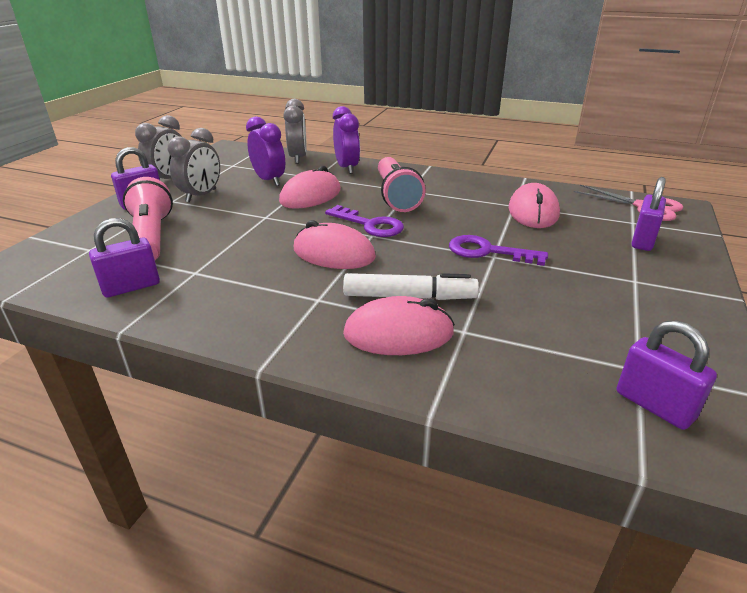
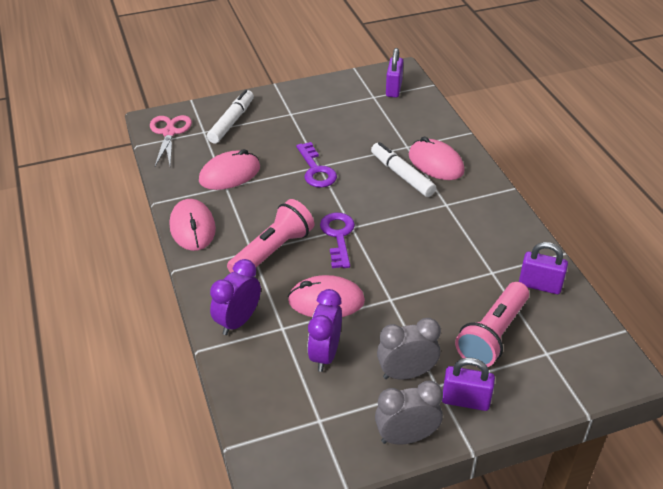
camera: 130 degrees left, 10 degrees up
(298, 158) = (246, 380): grey clock -> none
(333, 253) = (396, 228): pink mouse -> pink mouse (192, 228)
(642, 240) = (232, 122): purple padlock -> white marker

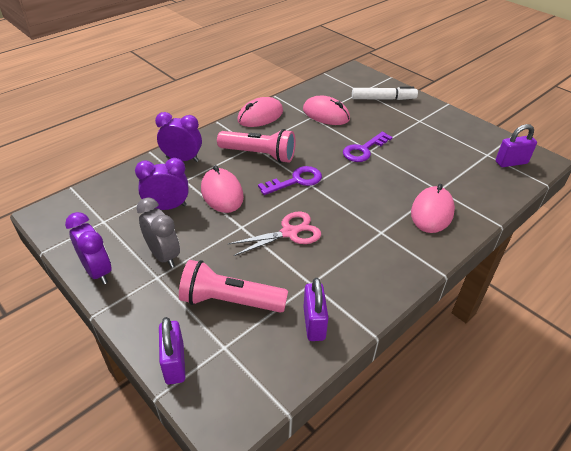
camera: 65 degrees right, 0 degrees up
(169, 133) = (347, 79): pink scissors -> pink scissors (289, 232)
(402, 175) = (397, 196): white marker -> none
(406, 437) = (98, 271): grey clock -> purple clock
(465, 401) = (145, 299): purple padlock -> purple padlock (174, 363)

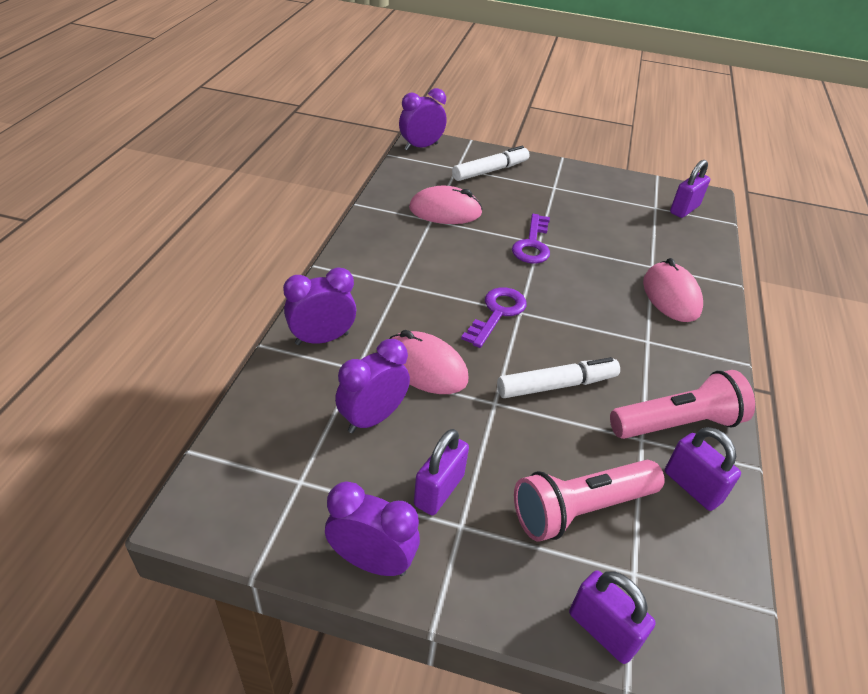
camera: 35 degrees left, 0 degrees up
(164, 255) = (439, 490): grey clock -> purple padlock
(259, 155) = (419, 294): pink flashlight -> pink flashlight (677, 423)
(260, 116) = (366, 239): pink mouse -> none
(289, 232) = (557, 385): pink scissors -> white marker
(350, 73) = (421, 147): none -> purple clock

